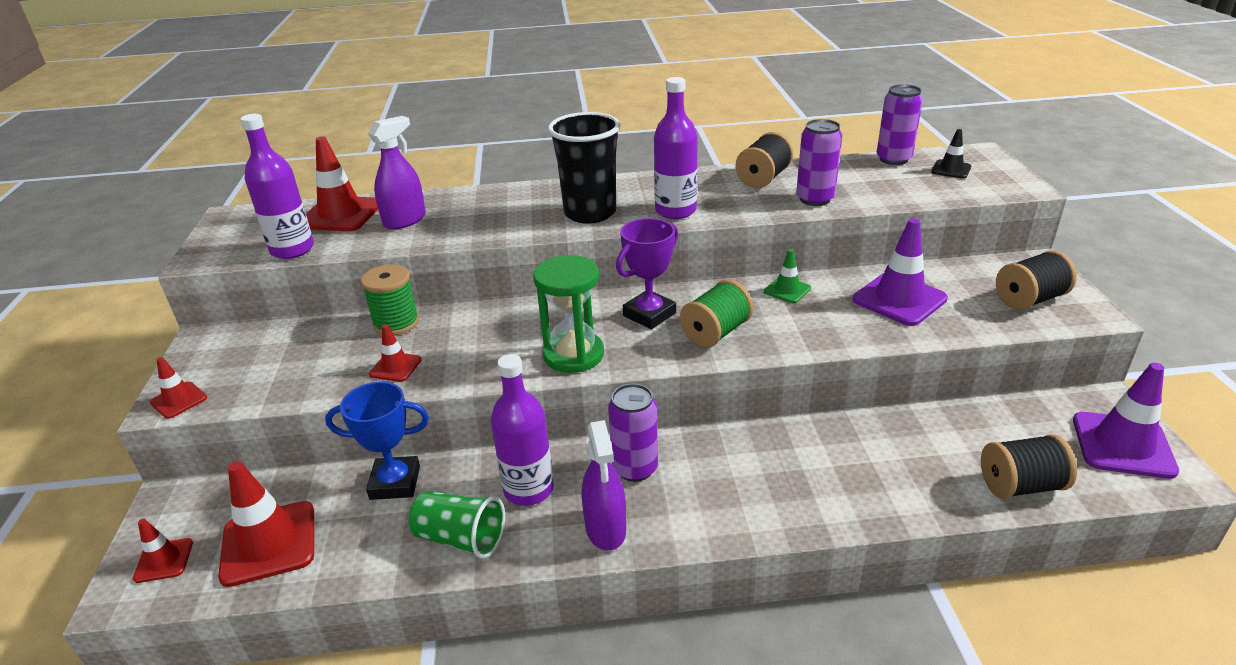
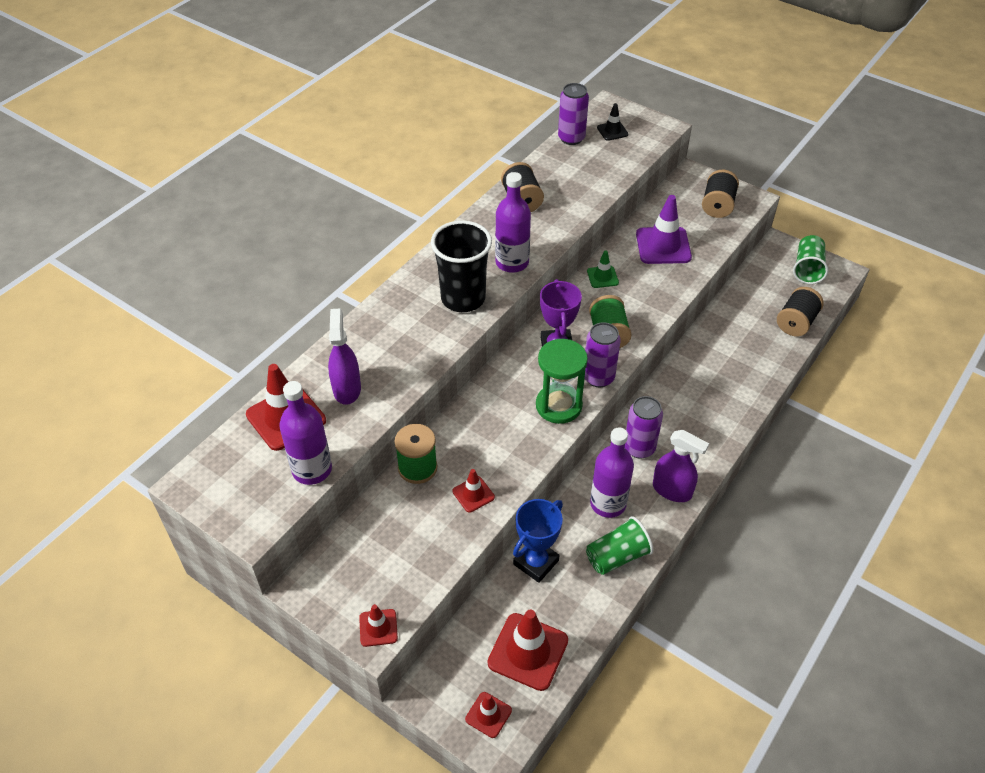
camera: 50 degrees left, 15 degrees up
(815, 199) = (575, 202): purple can -> purple can (598, 377)
(1122, 445) = (807, 269): purple traffic cone -> green cup

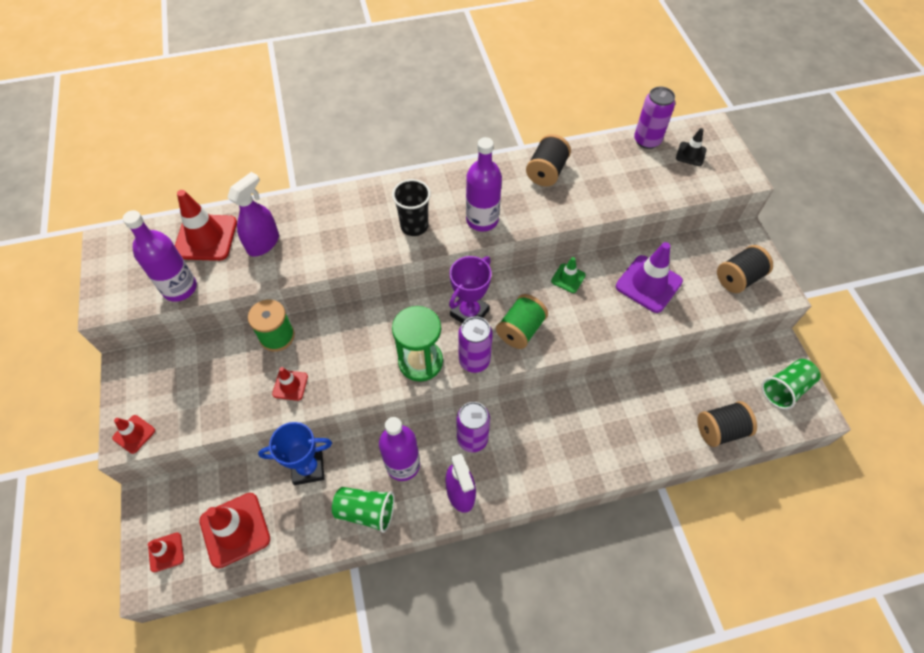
camera: 40 degrees right, 10 degrees up
(463, 298) = (414, 226): black cup -> black cup, size x0.67

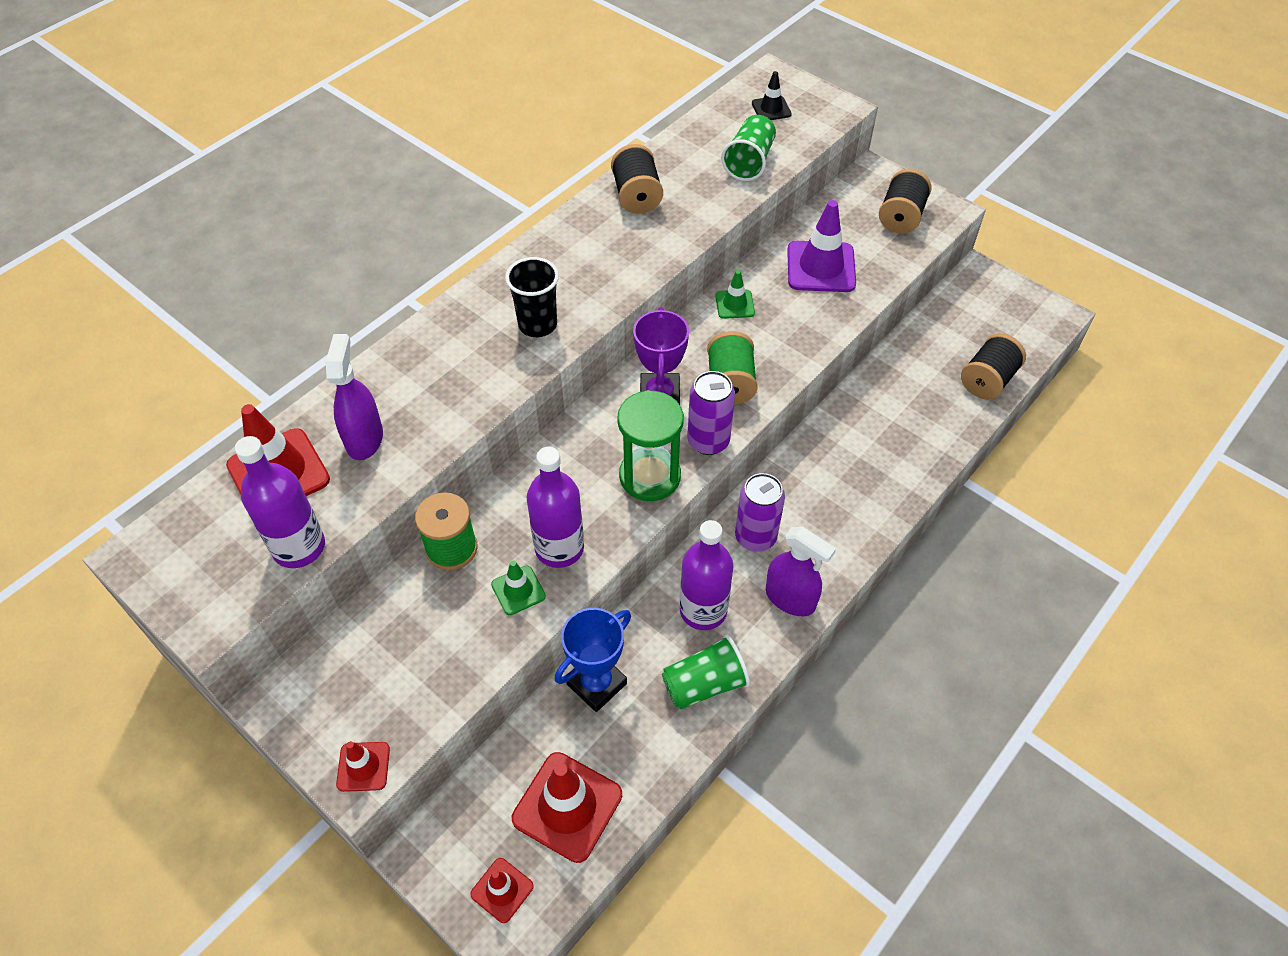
camera: 35 degrees left, 5 degrees down
(290, 385) = (518, 590): red traffic cone -> green traffic cone
(482, 220) = (610, 279): purple bottle -> purple bottle (559, 548)
(647, 141) = (715, 115): purple can -> none
(785, 389) = (1012, 308): green cup -> green cup (749, 162)

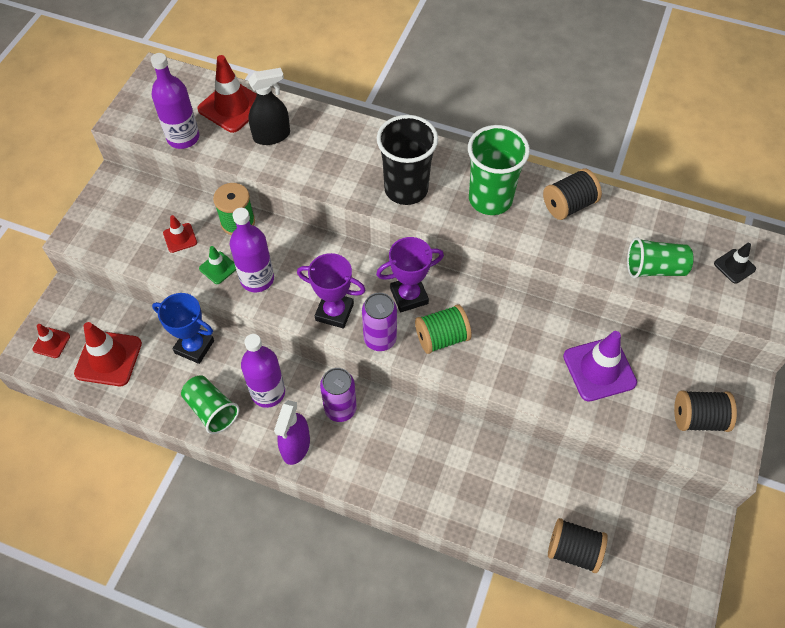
camera: 70 degrees right, 5 degrees up
(363, 766) = (82, 236): red traffic cone -> red traffic cone (180, 238)
(364, 439) = (272, 136): purple spray bottle -> black spray bottle
(537, 325) = (406, 189): black cup -> black cup, size x1.50
(594, 255) = (490, 199): none -> green cup
(650, 476) = (334, 312): green hourglass -> purple trophy
(734, 304) = (524, 318): green traffic cone -> none

